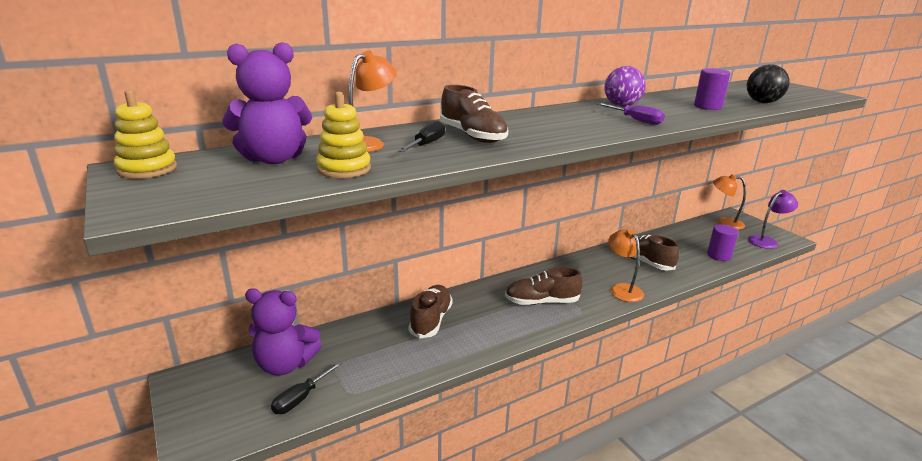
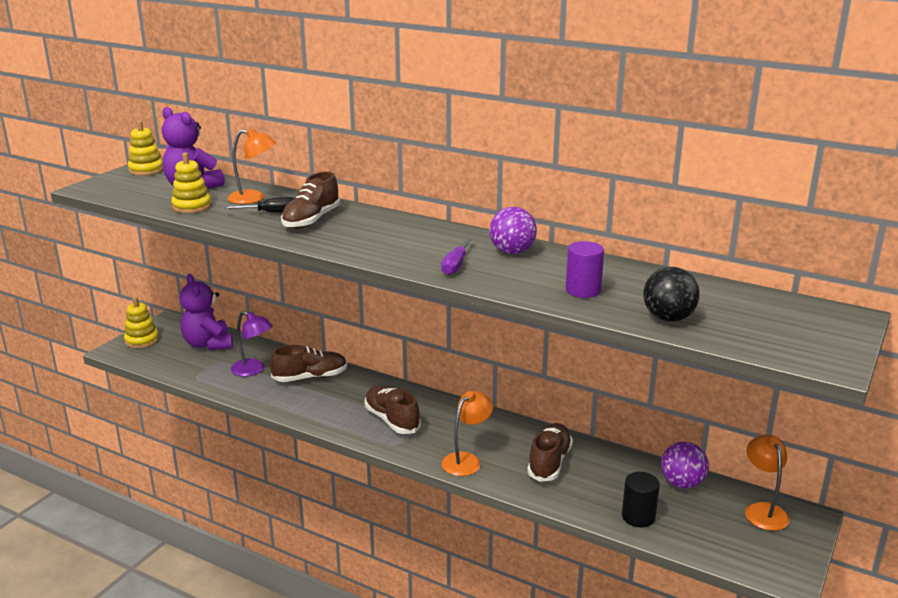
camera: 60 degrees right, 0 degrees up
(202, 415) = (142, 340): none -> yellow stacking toy
(300, 398) = (178, 363): black screwdriver -> none
(688, 232) = (682, 483): none -> purple ball
(719, 255) = (638, 517): purple cylinder -> black cylinder
(766, 241) = (747, 556): purple lamp -> purple lamp (253, 370)

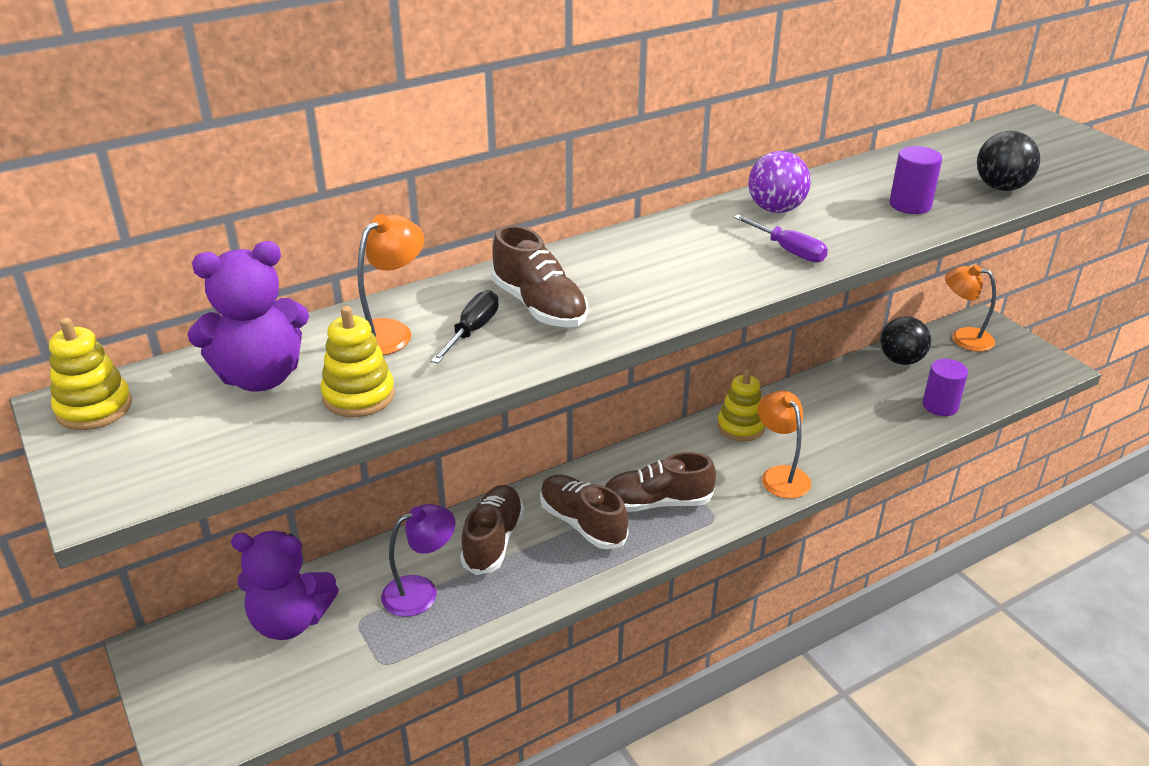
camera: 60 degrees left, 10 degrees up
(142, 340) = (188, 702): yellow stacking toy -> yellow stacking toy (741, 426)
(549, 462) = (820, 421): brown shoe -> brown shoe (582, 523)
(638, 517) = (940, 406): black cylinder -> purple cylinder
(682, 483) = (901, 360): purple ball -> black ball

